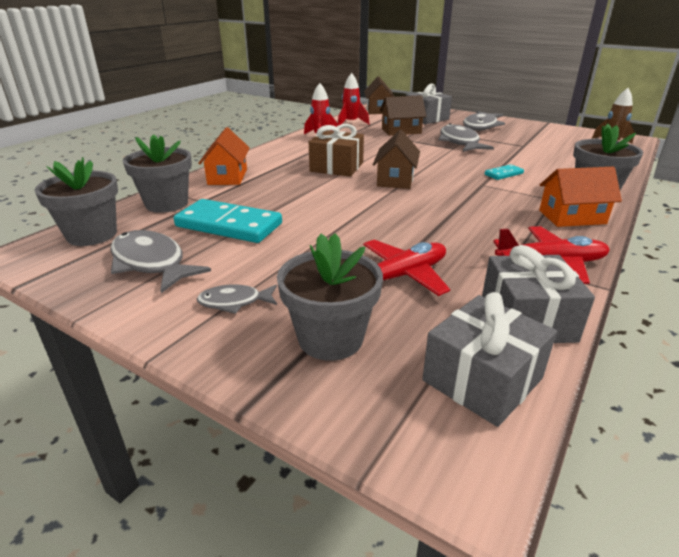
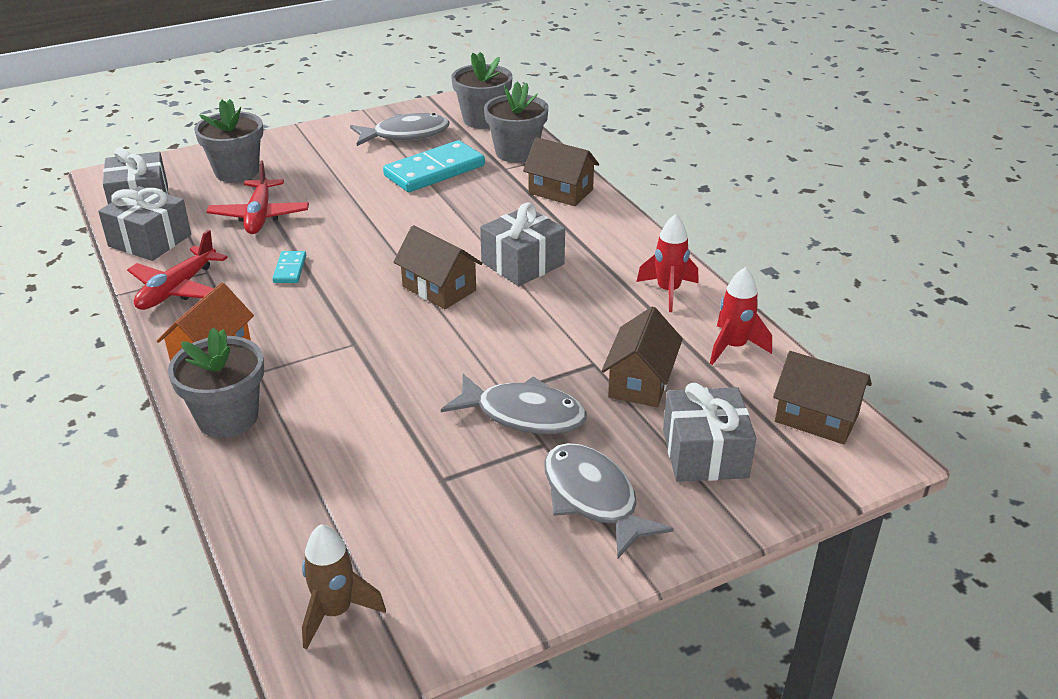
camera: 120 degrees right, 5 degrees up
(227, 177) = (560, 191): orange house -> brown house
(234, 302) = (315, 153): grey fish -> none
(336, 167) = (522, 263): brown gift -> grey gift
(504, 174) = (362, 380): turquoise domino -> turquoise domino (290, 269)

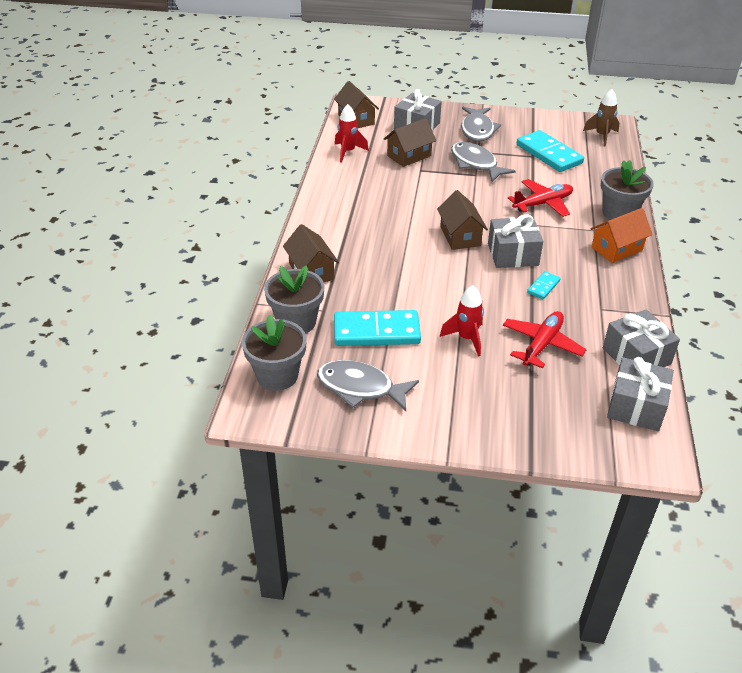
camera: 145 degrees left, 5 degrees up
(177, 289) = (626, 302): red plane -> red plane (543, 204)
(237, 172) = (538, 408): grey flower pot -> none
(415, 499) = (549, 154): none -> turquoise domino
(522, 263) = (396, 231): grey gift -> grey gift (512, 254)
(668, 291) = (339, 185): red rocket -> red rocket (466, 338)

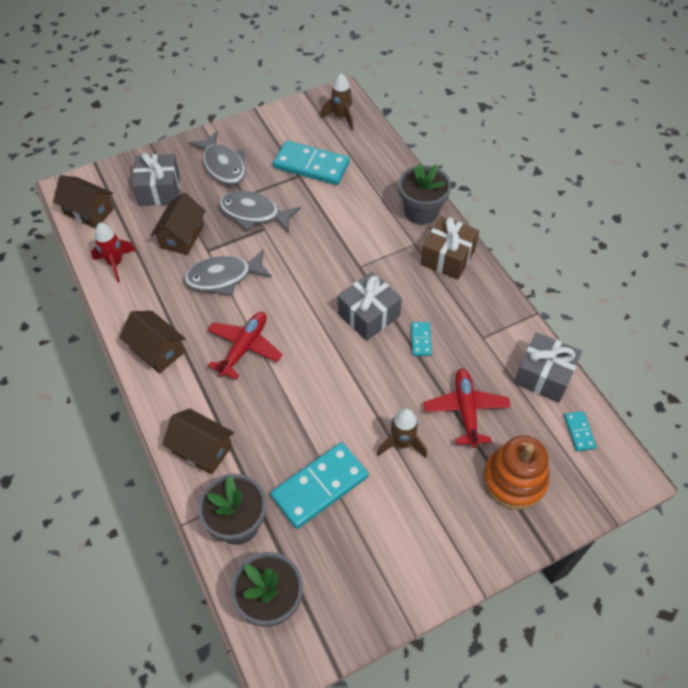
camera: 35 degrees left, 15 degrees up
(360, 388) = (356, 564): grey fish -> grey fish (224, 277)
(460, 236) = (307, 319): brown house -> brown house (157, 350)
(466, 338) = (401, 443): red rocket -> brown rocket
(543, 204) = (350, 235): red plane -> red plane (244, 347)
(543, 406) = (514, 480): none -> orange stacking toy
(617, 249) = (448, 257): orange house -> brown gift
(636, 406) = (579, 432): grey gift -> turquoise domino

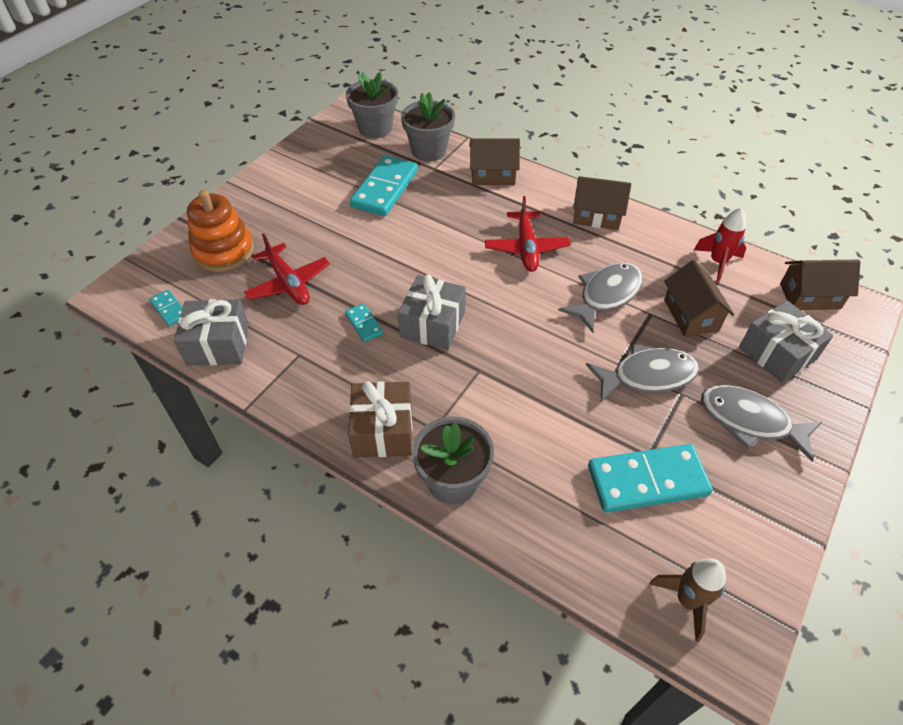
camera: 150 degrees right, 5 degrees down
(401, 443) = (335, 238): brown rocket -> none

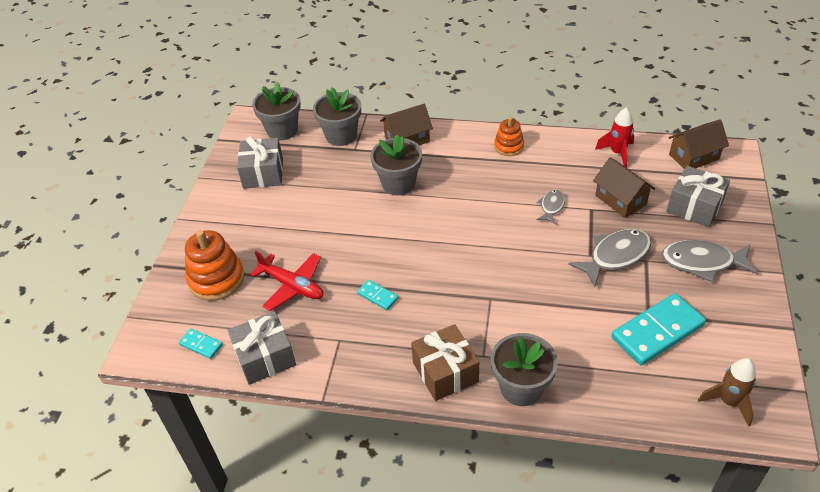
camera: 20 degrees left, 5 degrees down
(385, 189) = (324, 180): turquoise domino -> none
(433, 324) = (433, 276): grey gift -> grey gift (263, 173)
(456, 217) = (398, 183): none -> grey flower pot
(526, 248) = (469, 190): red plane -> none
(597, 216) = (508, 146): brown house -> orange stacking toy
(606, 295) = (551, 207): grey fish -> grey fish, size x0.57

